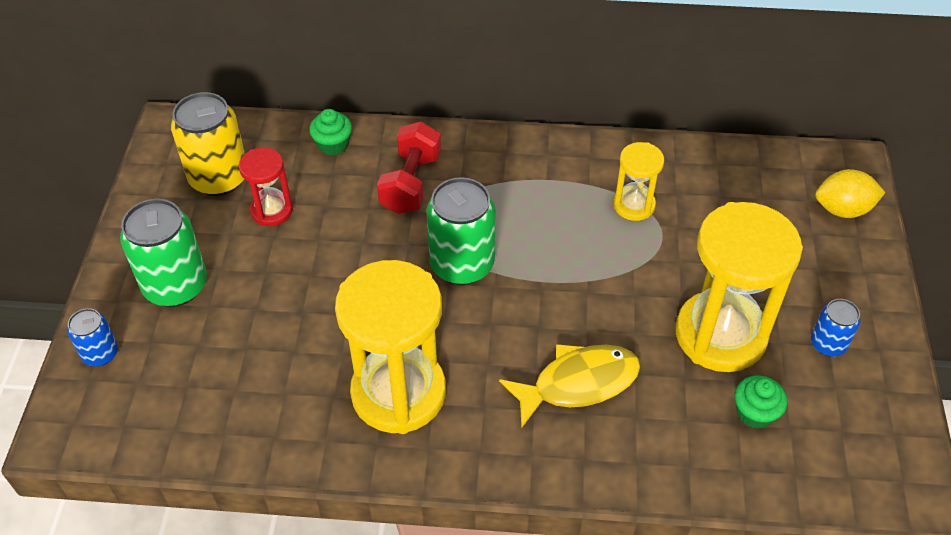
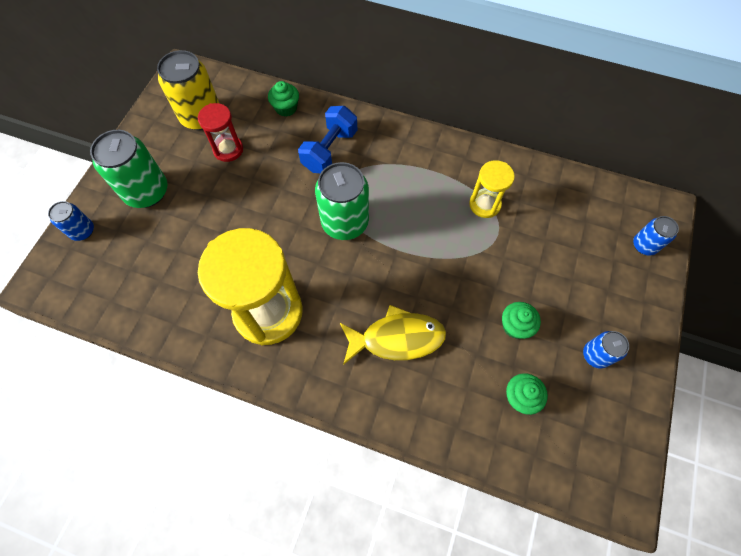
camera: 15 degrees right, 15 degrees up
(411, 183) = (330, 150): red dumbbell -> blue dumbbell
(720, 334) = (515, 326): yellow hourglass -> green cupcake
(843, 209) = (644, 245): yellow lemon -> blue can

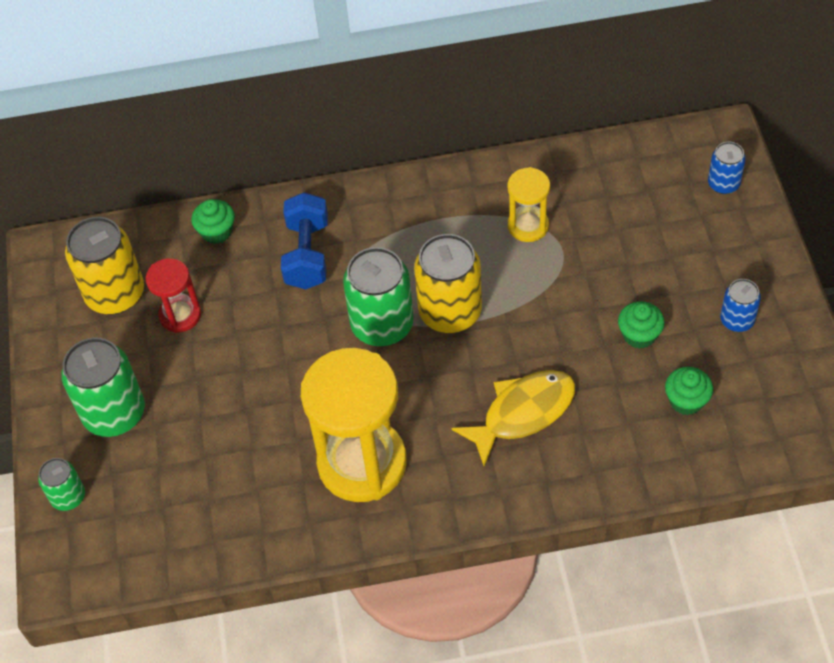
camera: 25 degrees left, 10 degrees down
(82, 231) = (68, 497): blue can -> green can
(394, 237) = (450, 312): none -> yellow can

